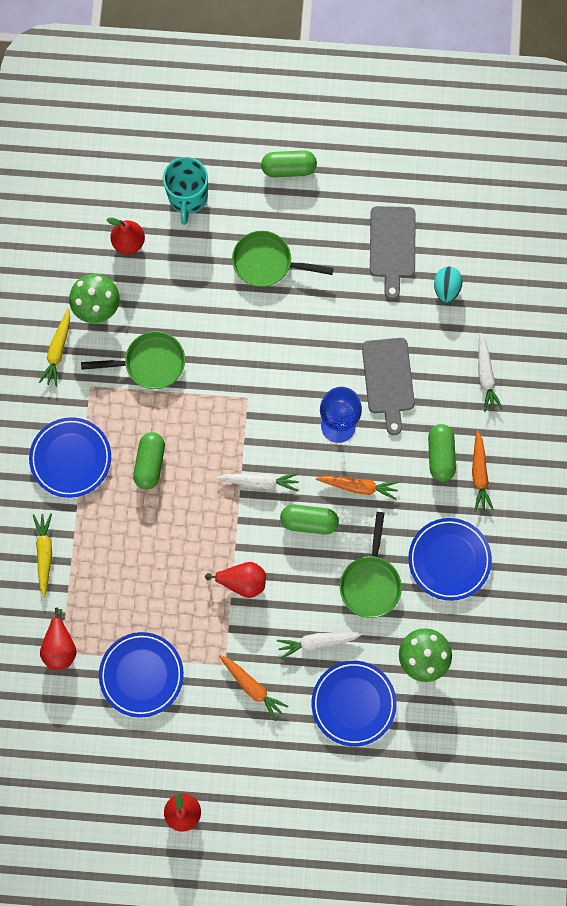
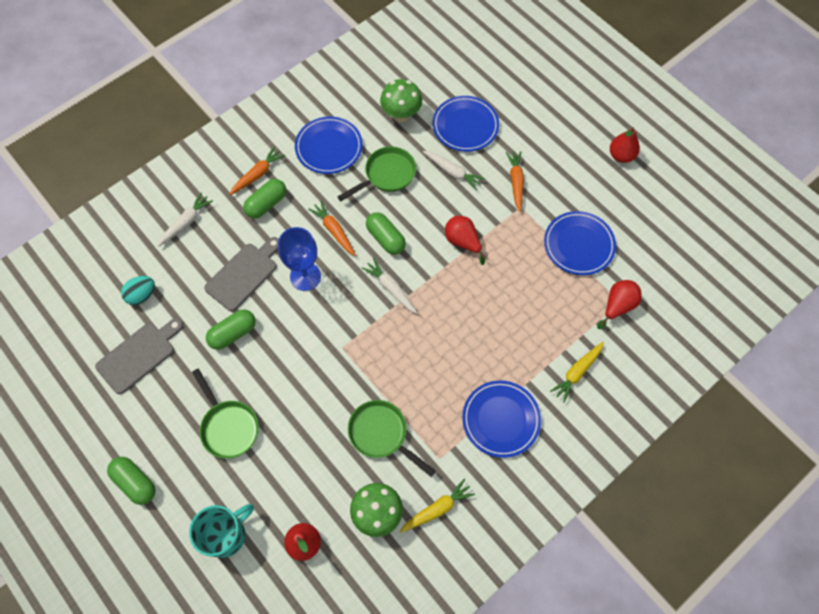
camera: 135 degrees left, 10 degrees down
(150, 463) = (449, 365): green capsule -> green capsule (233, 333)

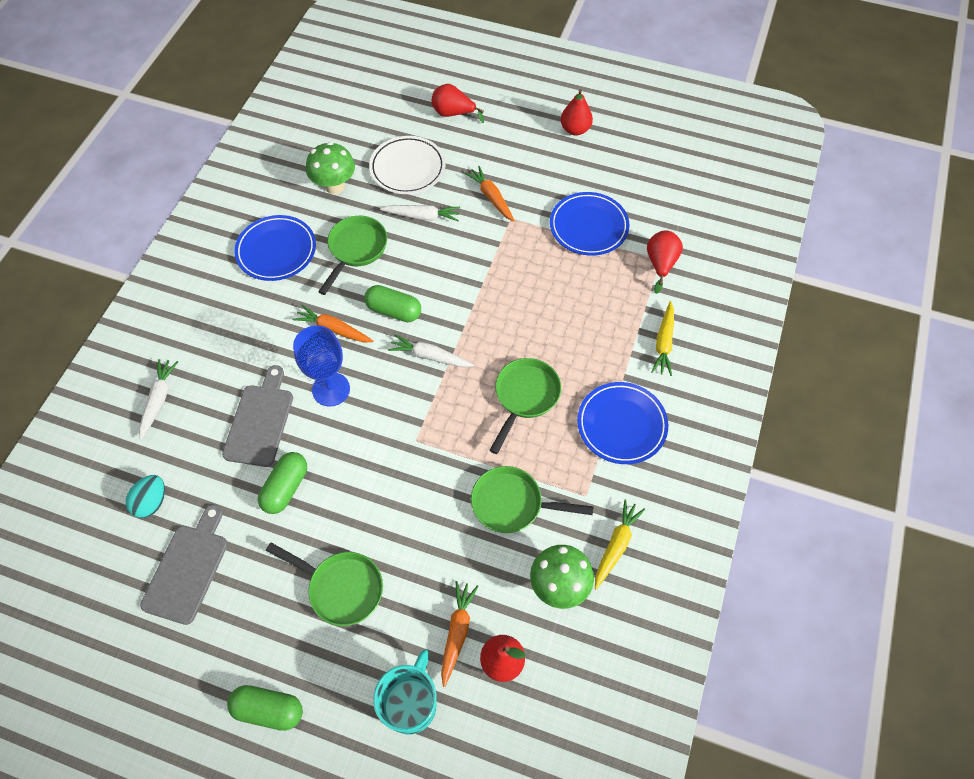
camera: 30 degrees left, 5 degrees down
(257, 174) = (212, 313): orange carrot -> orange carrot (457, 632)
(266, 204) = (241, 337): green capsule -> none
(441, 358) = (525, 397): none -> green pan
(463, 242) = (475, 276): red pear -> red pear (453, 113)
(465, 126) = (407, 168): blue plate -> white plate

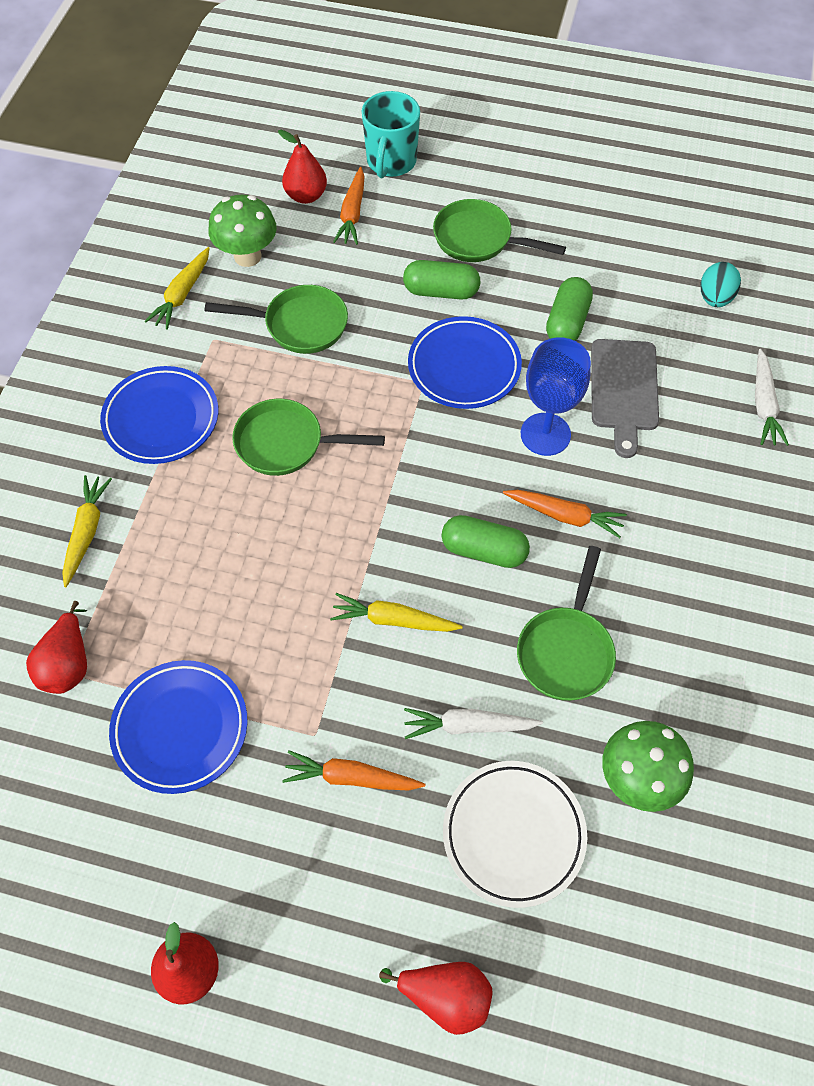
camera: 175 degrees right, 0 degrees up
(188, 569) = (646, 243): grey cutting board -> none
(269, 709) = (523, 150): green capsule -> green capsule (441, 291)
(276, 251) = (693, 637): blue plate -> blue plate (464, 367)
(430, 356) = (420, 487): white carrot -> none
(459, 273) = (393, 620): none -> yellow carrot
(491, 197) = (351, 777): orange carrot -> orange carrot turned 135 degrees clockwise
(525, 397) = (287, 444): green pan -> green pan turned 75 degrees clockwise

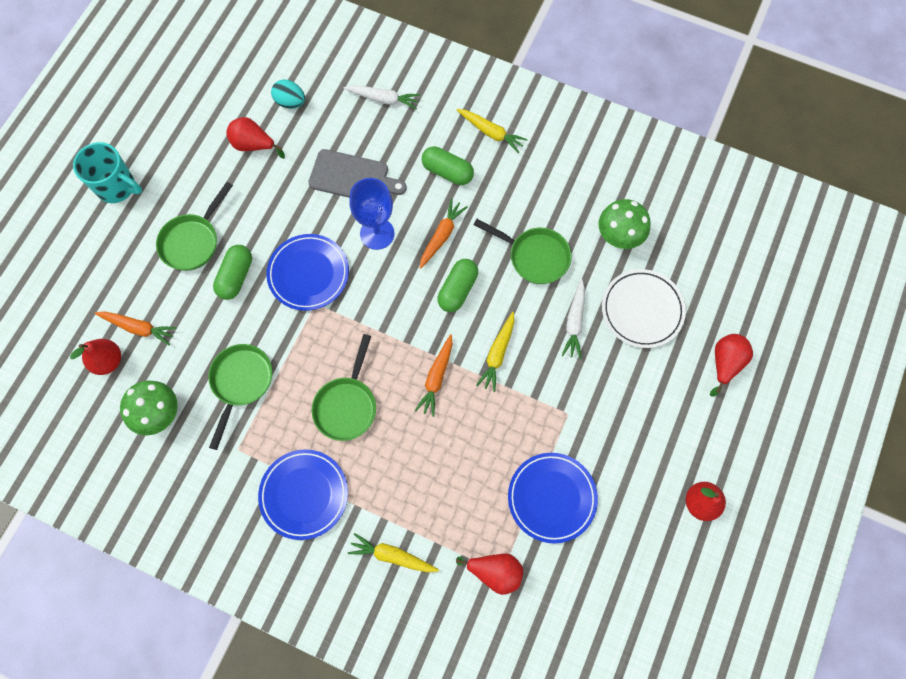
camera: 80 degrees left, 10 degrees up
(182, 294) = (185, 469): yellow carrot -> yellow carrot (491, 132)
(351, 777) = (597, 395): orange carrot -> orange carrot (436, 377)
(391, 162) = (92, 290): turquoise mug -> turquoise mug (117, 187)
(567, 322) = (287, 199): green capsule -> green capsule (447, 172)
(634, 272) = (253, 145): none -> red pear

